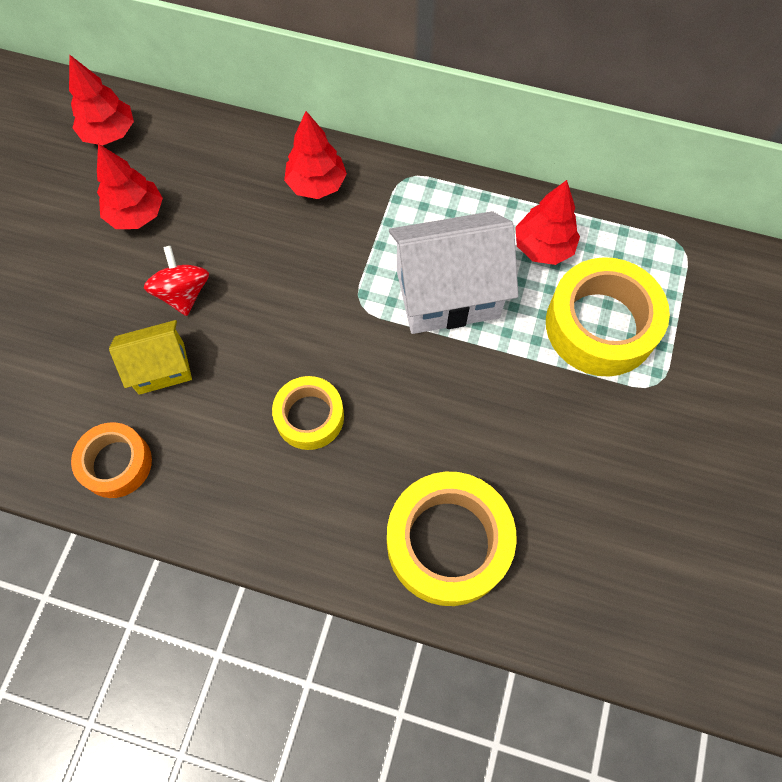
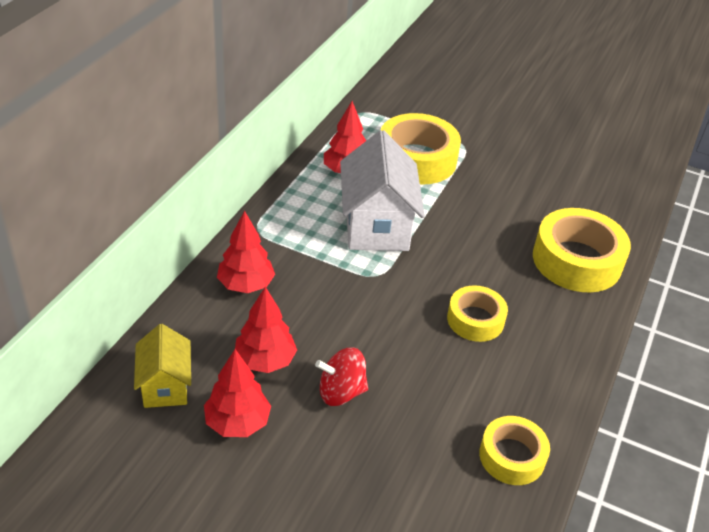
camera: 85 degrees left, 25 degrees down
(109, 133) = (118, 440): red tree -> red tree (265, 361)
(116, 463) = (512, 456): orange tape -> yellow tape
(161, 368) = (418, 415): yellow house -> yellow house (165, 386)

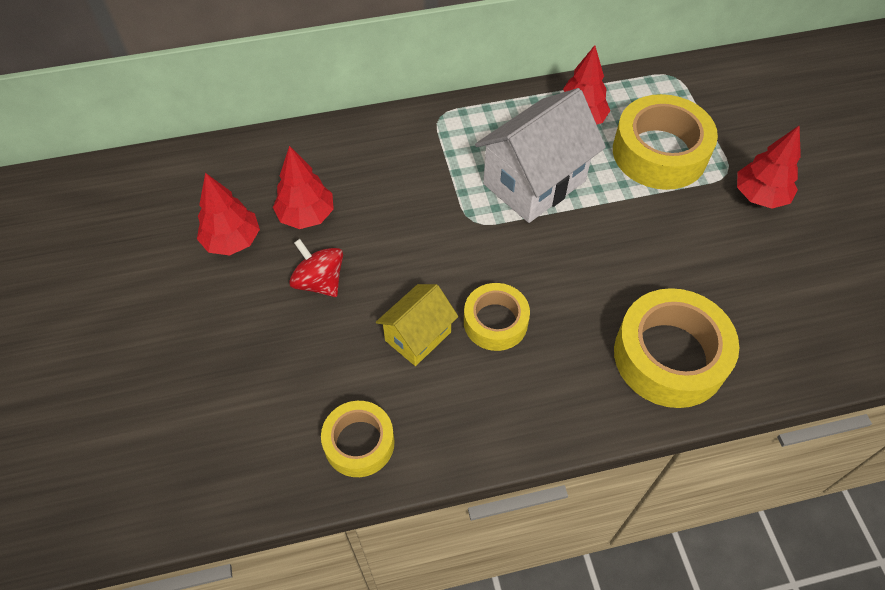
camera: 55 degrees right, 15 degrees up
(165, 386) = (229, 179): yellow house -> yellow house (418, 336)
(246, 285) = (372, 151): red tree -> red tree (759, 196)

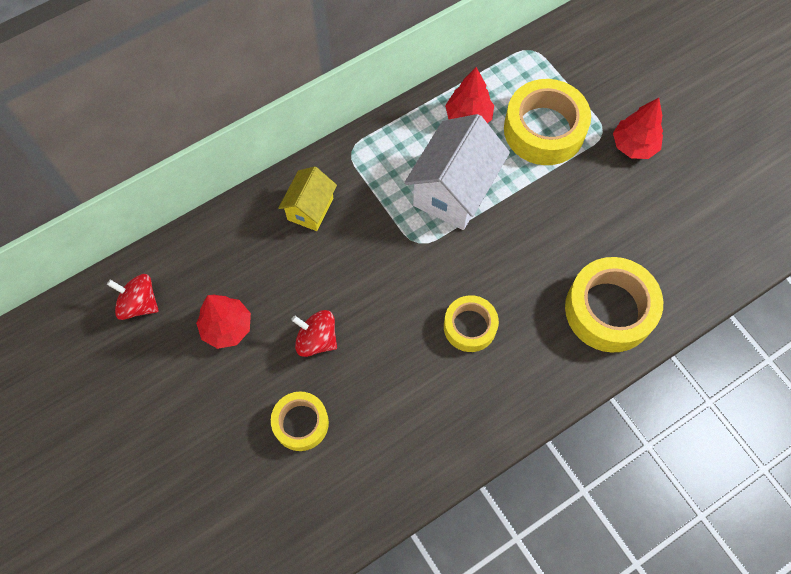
camera: 20 degrees left, 10 degrees up
(157, 192) = (139, 304): none -> red spinning top
(306, 215) = (279, 283): red tree -> none
(359, 443) = (406, 462): yellow tape -> yellow tape (301, 423)
(418, 336) = (415, 359): yellow house -> yellow house (310, 209)

